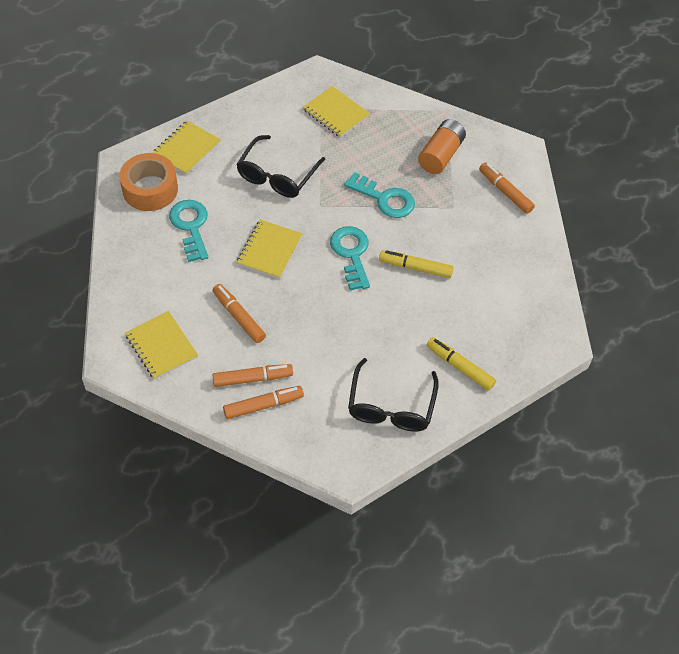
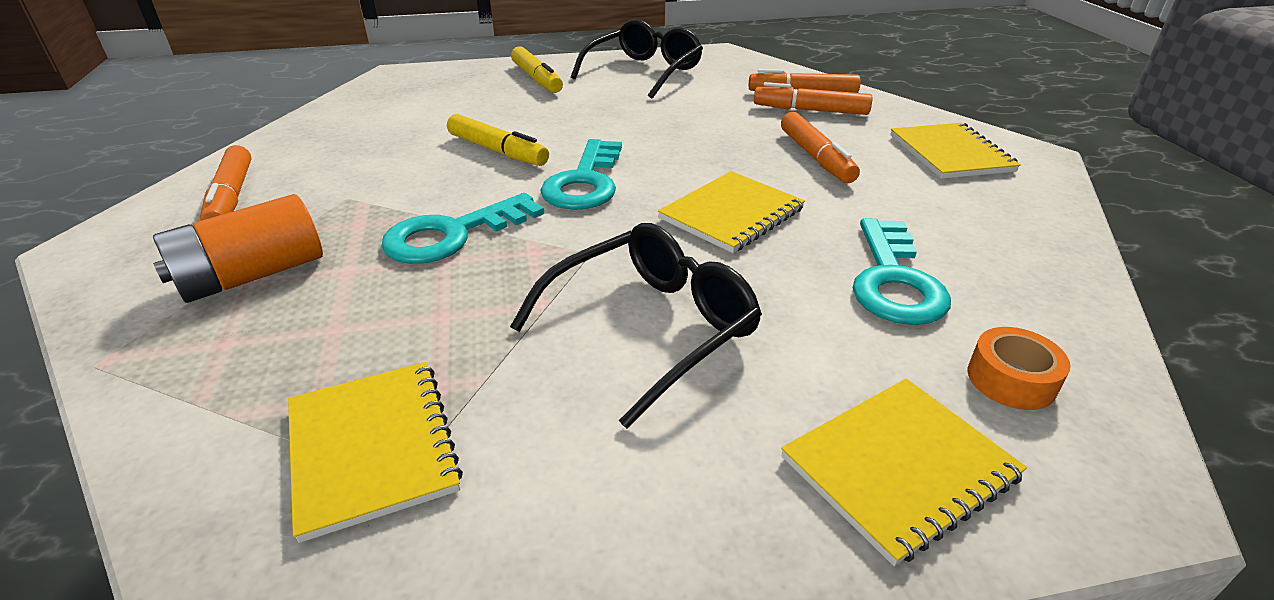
camera: 155 degrees left, 20 degrees down
(150, 189) = (1011, 380): orange tape -> orange tape, size x0.52
(384, 199) = (452, 235): turquoise key -> turquoise key turned 90 degrees counterclockwise

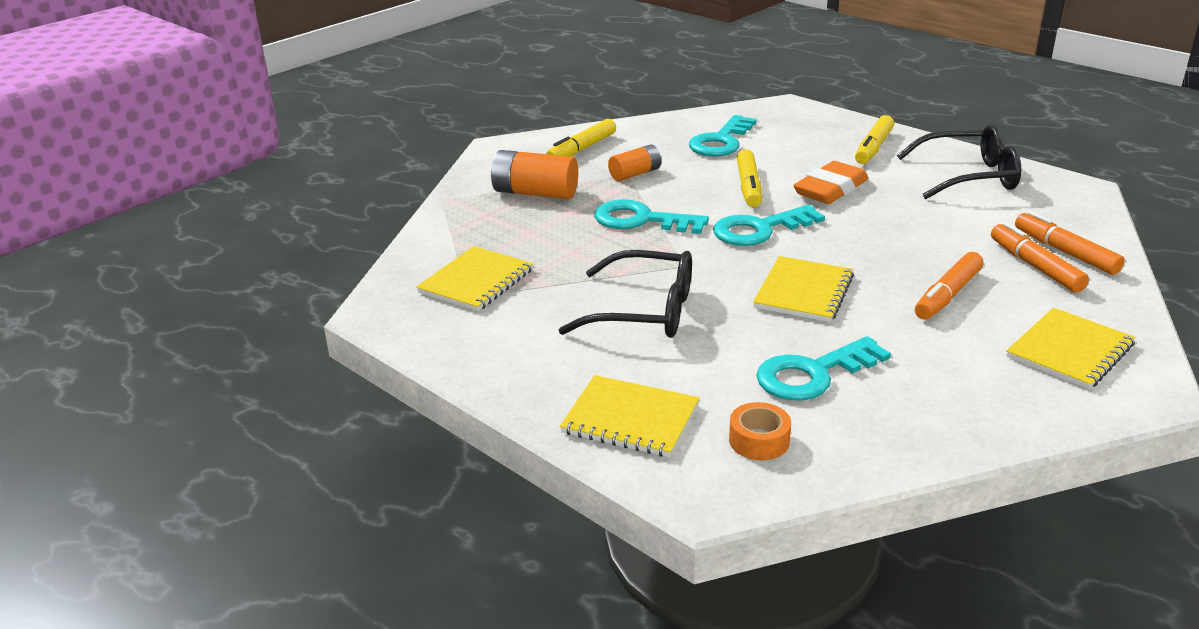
camera: 55 degrees right, 5 degrees down
(232, 197) = (582, 149): orange marker -> yellow marker
(353, 192) = (635, 174): none -> orange battery
(390, 125) = (721, 141): none -> turquoise key
(570, 122) = (830, 189): none -> orange eraser
(731, 214) = (804, 292): yellow notebook -> yellow notebook turned 75 degrees counterclockwise

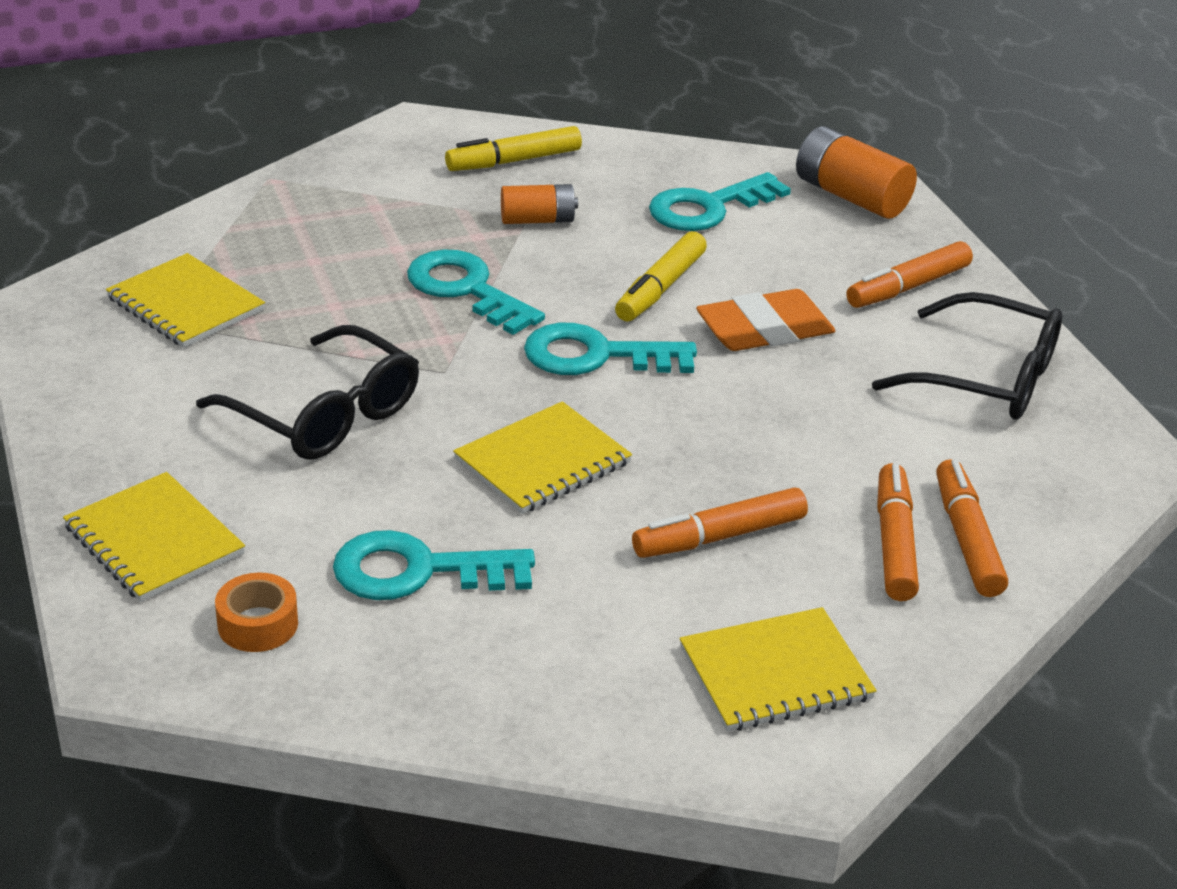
camera: 25 degrees right, 5 degrees up
(476, 281) = (185, 304): yellow notebook -> yellow notebook turned 75 degrees clockwise
(535, 193) = (385, 206): orange battery -> orange battery (851, 196)
(873, 148) = (908, 287): yellow marker -> orange marker

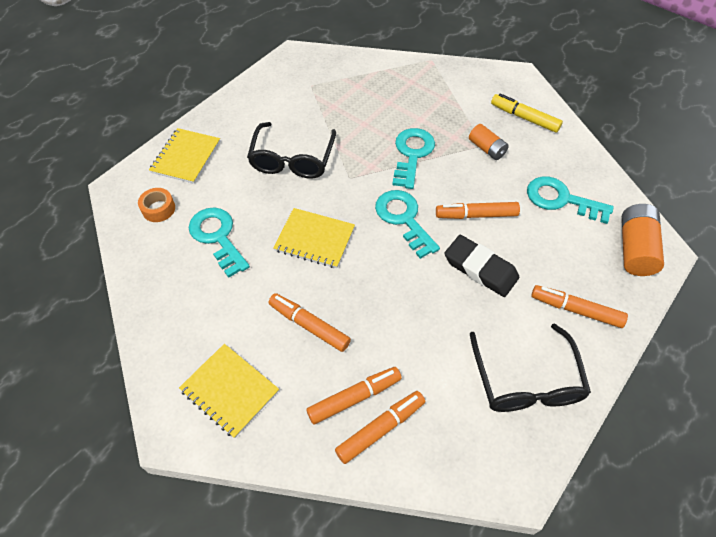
camera: 60 degrees right, 20 degrees up
(185, 304) = (327, 86): yellow notebook -> none
(660, 288) = (476, 215): yellow marker -> orange marker
(764, 330) = (480, 269): orange eraser -> black eraser

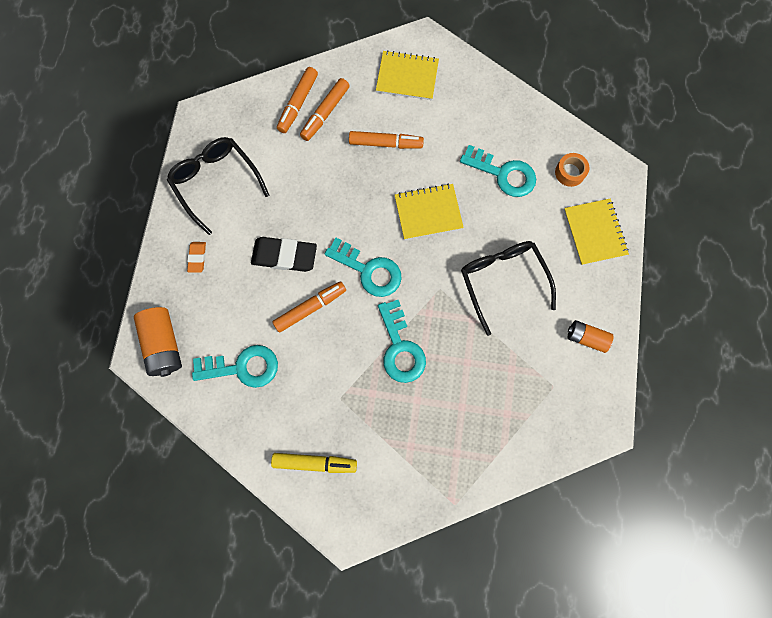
camera: 150 degrees right, 20 degrees up
(486, 149) = (334, 395): orange battery -> orange battery (586, 338)
(576, 310) = (197, 257): orange marker -> orange eraser

